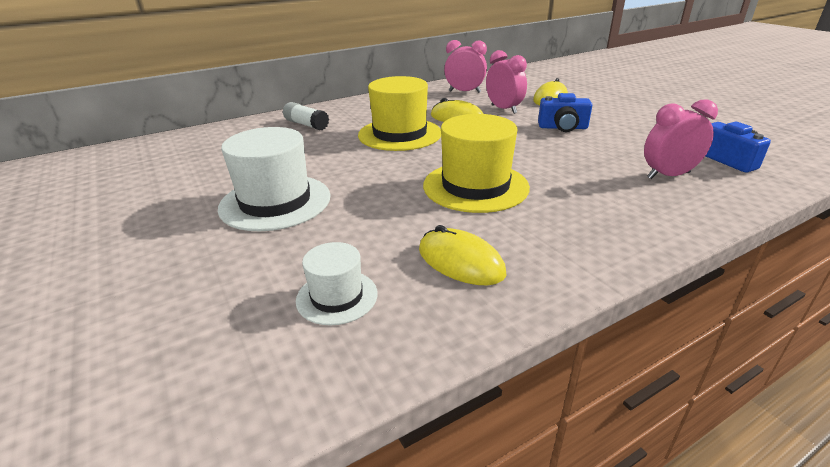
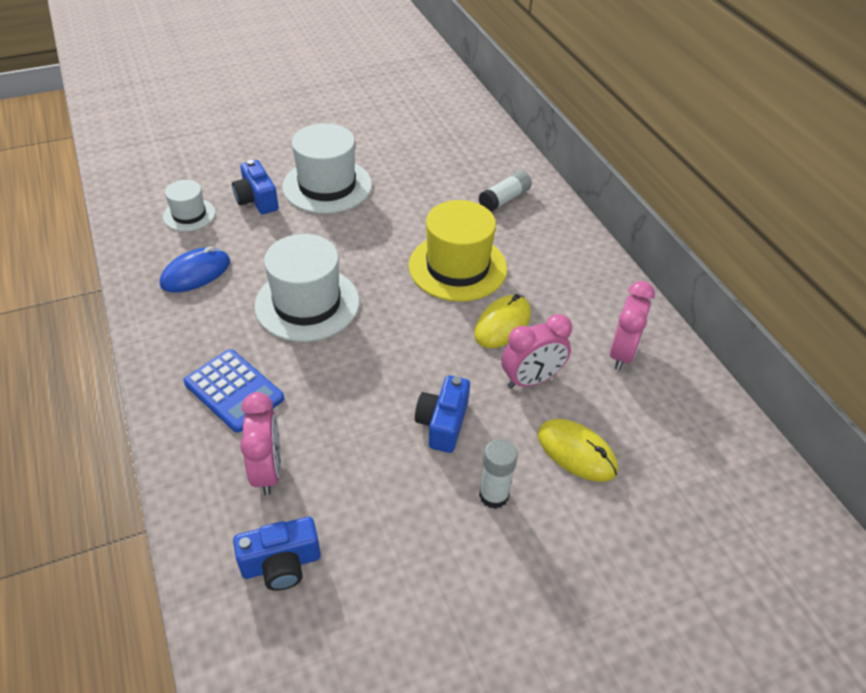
camera: 95 degrees right, 15 degrees up
(301, 244) = (257, 200): none -> blue camera
(460, 261) = (196, 273): yellow mouse -> blue mouse
(475, 186) = (307, 303): yellow hat -> white hat
(602, 113) = (494, 495): none -> white glue stick
(609, 203) = (234, 391): none -> blue calculator

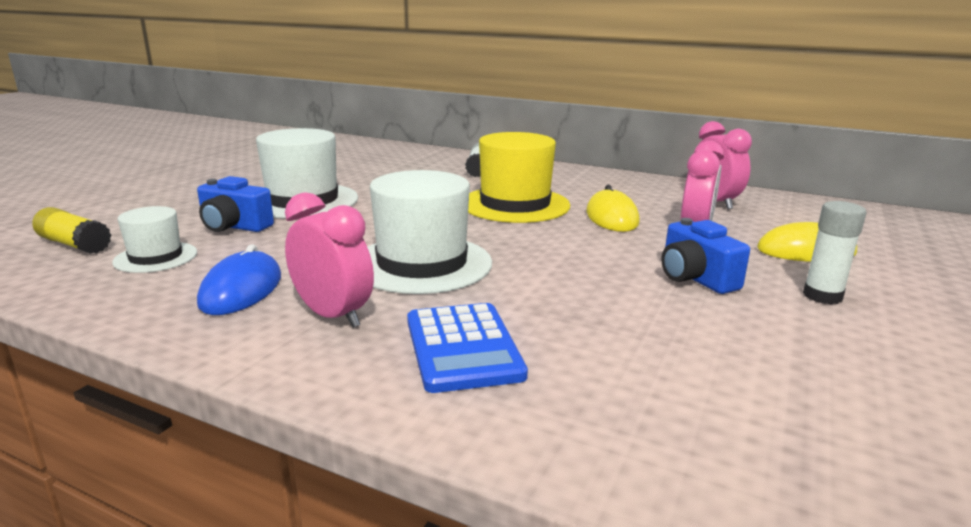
camera: 40 degrees left, 25 degrees down
(166, 178) = (74, 244): none -> yellow glue stick
(234, 391) = (463, 347): blue calculator -> blue calculator turned 75 degrees clockwise
(268, 470) = (628, 384): pink clock -> pink clock (333, 315)
(281, 564) = (807, 446): blue camera -> none

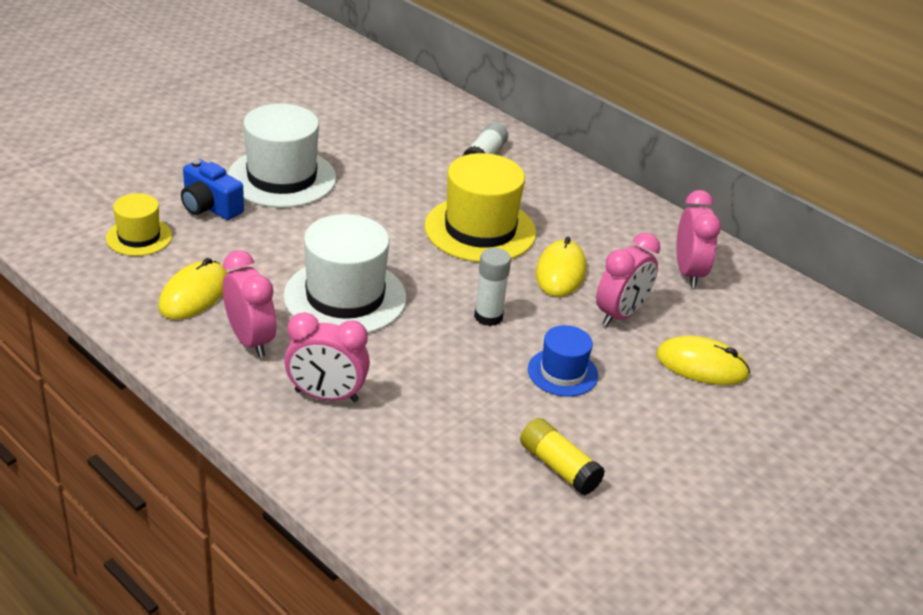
camera: 15 degrees right, 15 degrees up
(74, 244) = (79, 204): yellow glue stick -> yellow glue stick (559, 467)
(156, 257) = (139, 237): white hat -> yellow hat
(241, 290) = (194, 294): blue mouse -> yellow mouse
(463, 347) = (326, 396): blue calculator -> pink clock
(695, 278) = (562, 372): blue camera -> blue hat
(822, 296) = (651, 420): white glue stick -> white glue stick (488, 316)

